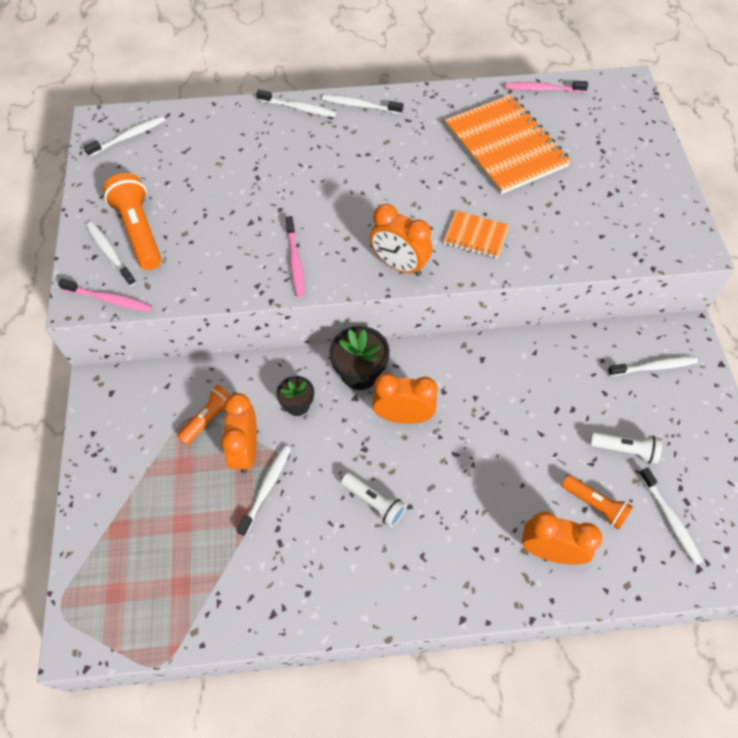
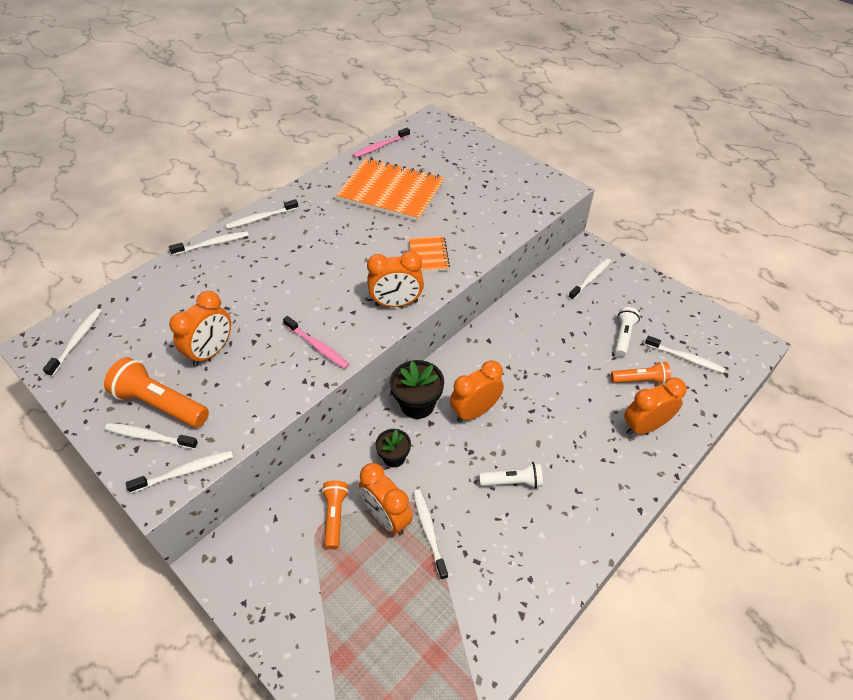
camera: 40 degrees left, 10 degrees down
(109, 299) = (185, 471): pink toothbrush -> white toothbrush
(211, 210) = (211, 352): none -> orange clock
(476, 236) = (428, 255): orange notebook -> orange notebook turned 75 degrees counterclockwise
(625, 450) = (623, 336): white flashlight -> white flashlight turned 45 degrees counterclockwise

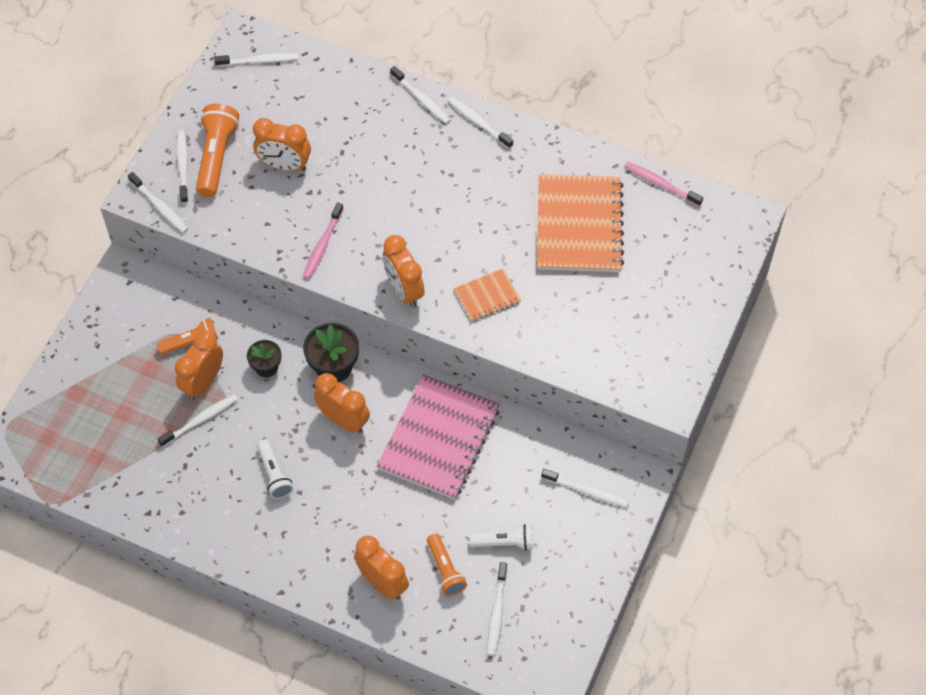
camera: 70 degrees right, 10 degrees up
(516, 351) = (439, 438): none -> pink notebook

